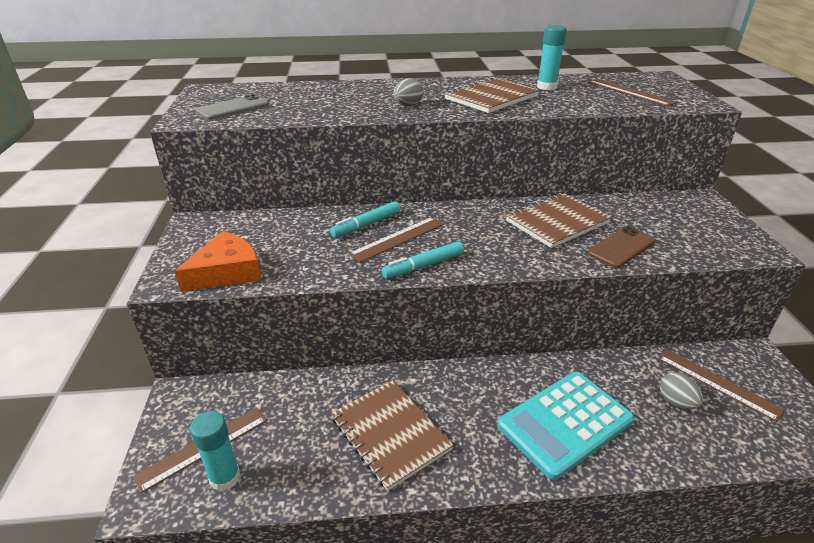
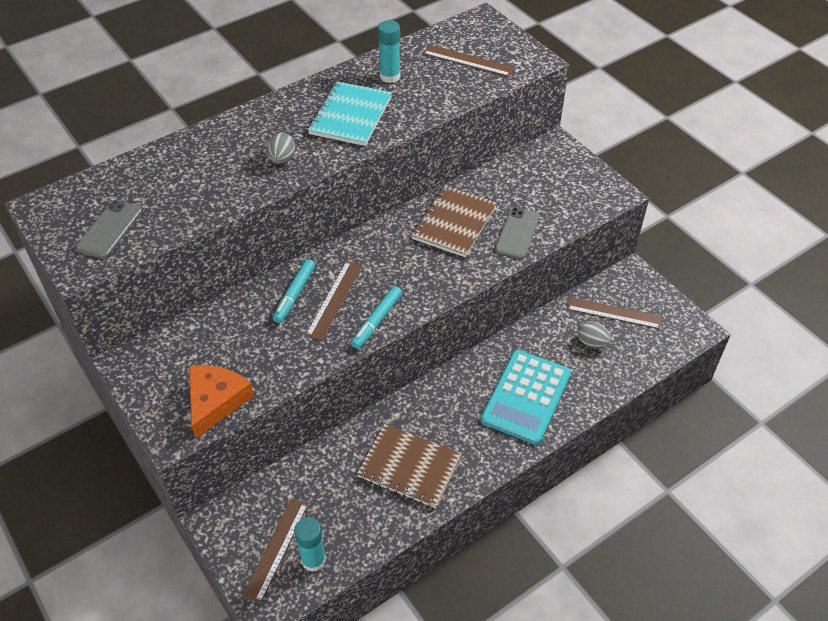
camera: 30 degrees left, 15 degrees up
(491, 98) = (350, 116): brown notebook -> turquoise notebook
(621, 247) = (517, 233): brown phone -> grey phone

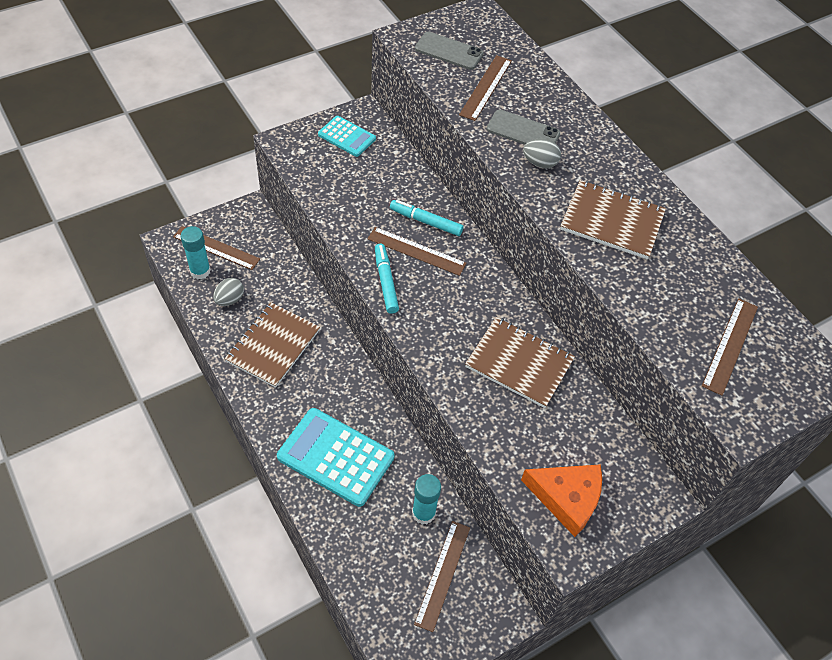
camera: 90 degrees right, 5 degrees up
(166, 374) = (347, 137): none -> turquoise calculator
(172, 198) = (486, 87): none -> brown ruler
(215, 401) = (312, 166): orange cheese -> orange cheese (567, 498)
(350, 116) = (612, 221): turquoise notebook -> brown notebook
(377, 321) = (386, 282): turquoise marker -> turquoise marker turned 45 degrees clockwise
(390, 76) = (687, 262): turquoise glue stick -> turquoise glue stick (423, 513)
(517, 233) = (501, 424): grey phone -> grey phone (523, 131)
(592, 342) = (400, 539): grey egg -> grey egg (229, 299)

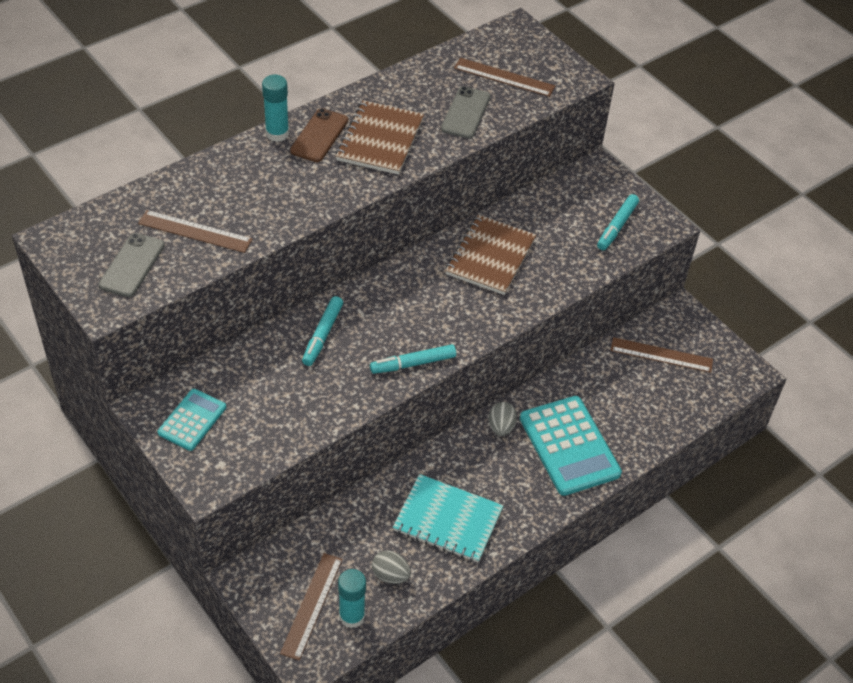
camera: 95 degrees left, 5 degrees down
(273, 346) = (448, 520): brown notebook -> turquoise notebook
(335, 457) = (569, 446): turquoise calculator -> turquoise calculator turned 45 degrees counterclockwise
(416, 251) = (366, 340): brown ruler -> none
(423, 513) = (608, 372): turquoise glue stick -> turquoise glue stick (277, 133)
(523, 131) = (263, 201): grey phone -> grey phone (465, 113)
(539, 163) = (310, 188): grey egg -> grey egg (501, 427)
(567, 498) = (617, 226): orange cheese -> turquoise marker
(614, 176) = (319, 135): none -> brown phone

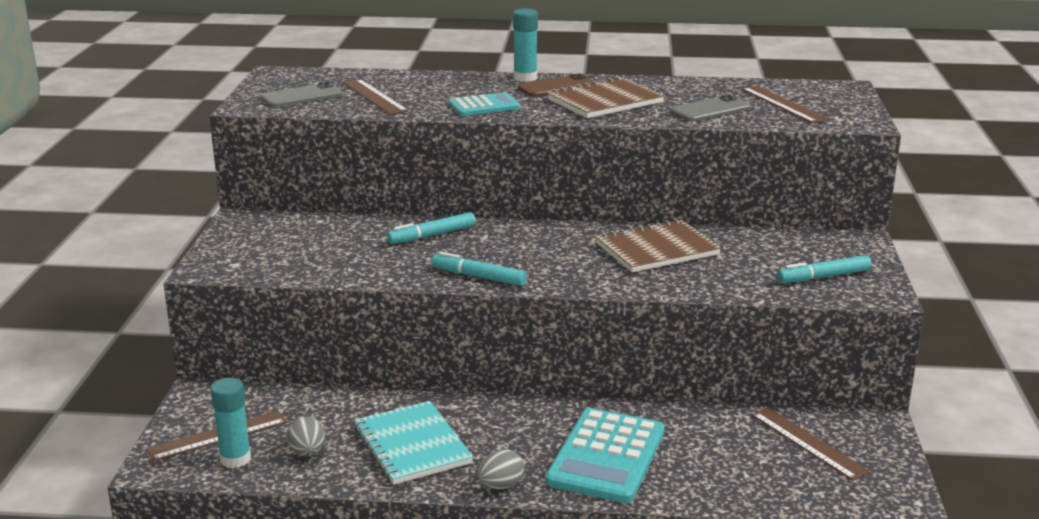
camera: 45 degrees right, 25 degrees down
(192, 420) = (258, 236): turquoise calculator -> turquoise calculator (484, 106)
(501, 427) = (557, 413): grey egg -> grey egg (500, 486)

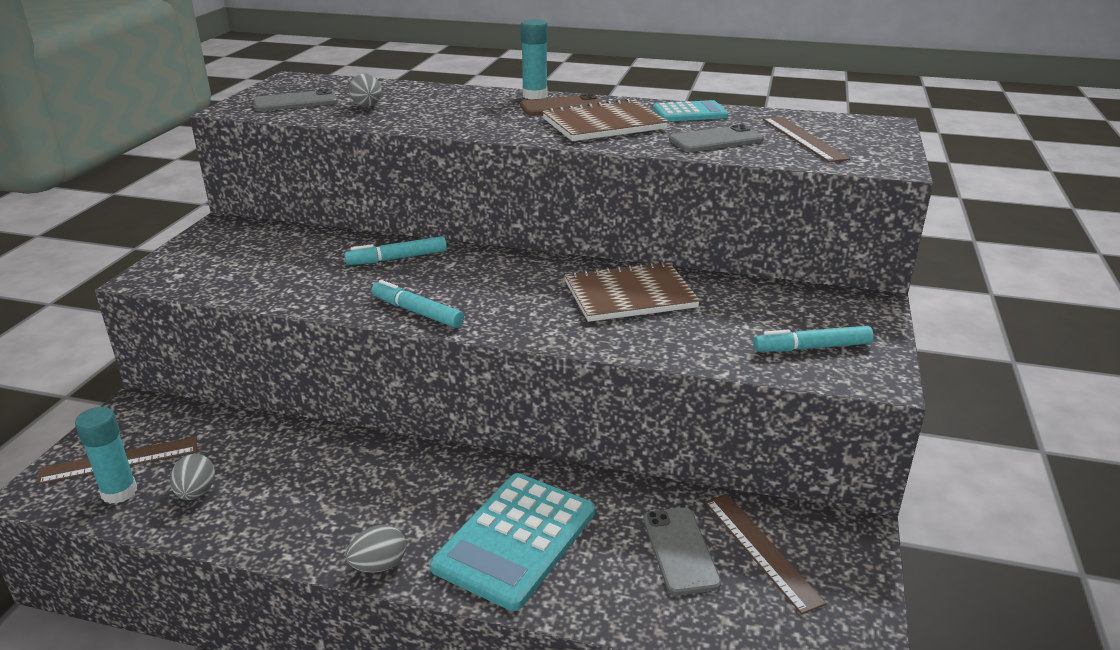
camera: 10 degrees right, 5 degrees up
(375, 97) = (367, 106): brown ruler -> grey egg
(412, 445) = (309, 497): turquoise notebook -> none
(484, 106) = (471, 122): turquoise calculator -> turquoise calculator (689, 113)
(744, 450) = (680, 550): none -> grey phone

